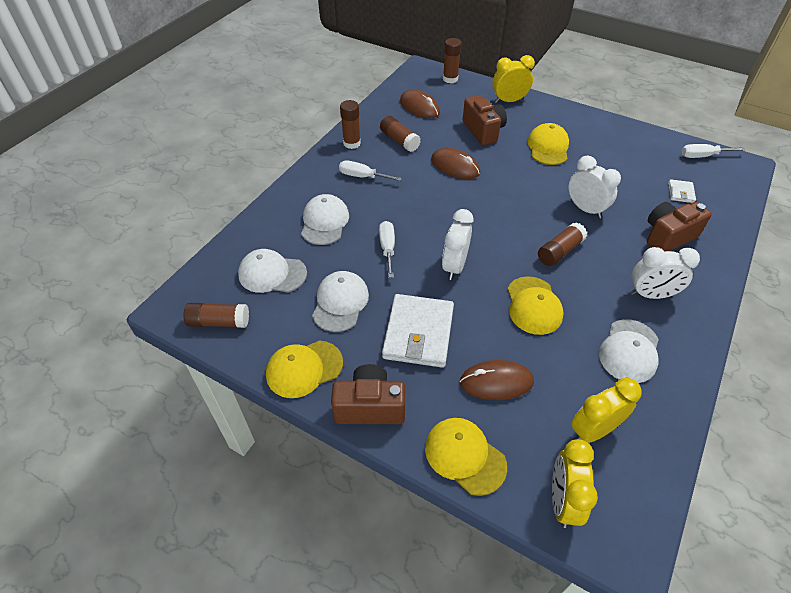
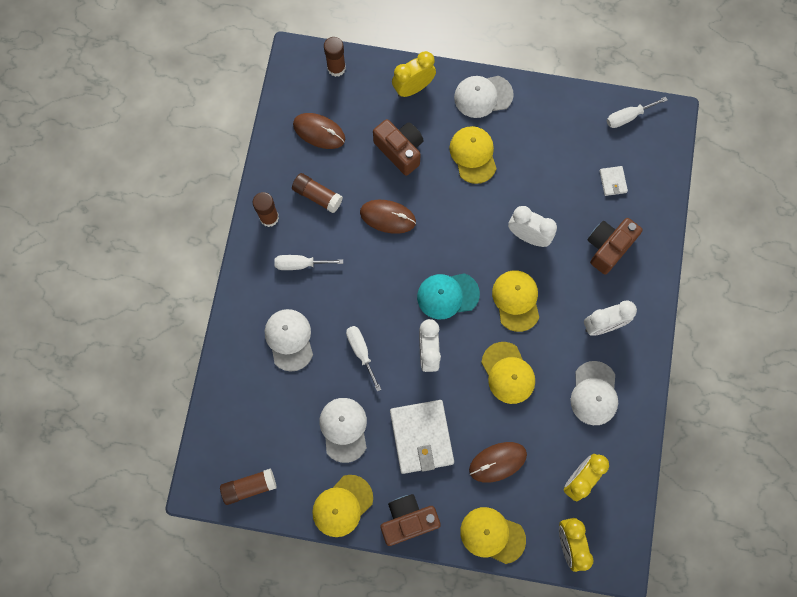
camera: 20 degrees left, 25 degrees up
(272, 274) = (269, 419): white cap -> white cap (483, 96)
(490, 230) = (447, 295): none -> turquoise cap
(560, 251) = (516, 300): brown glue stick -> yellow cap

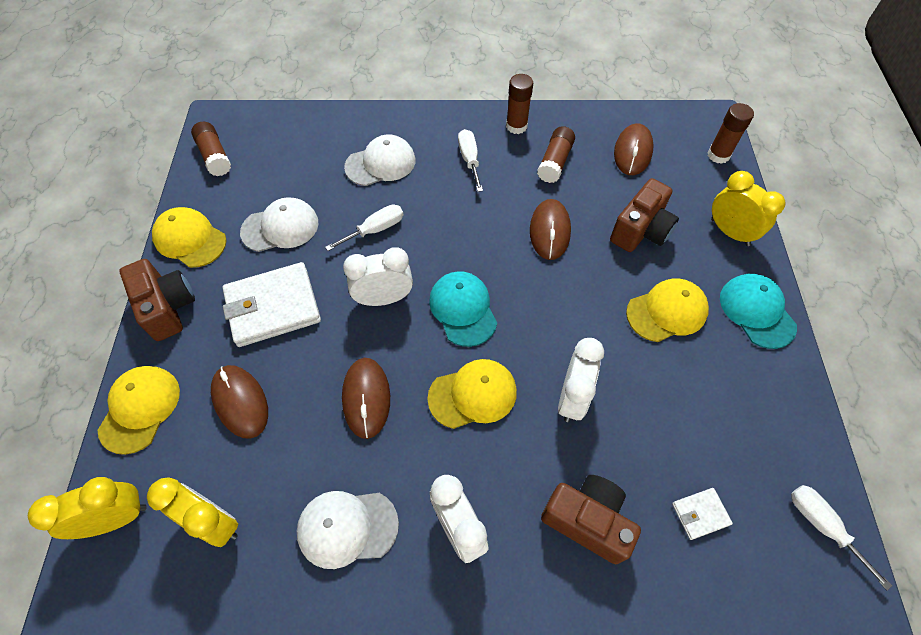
camera: 80 degrees right, 15 degrees down
(483, 96) = (757, 311): white cap -> turquoise cap
(508, 373) = (366, 398): yellow cap -> brown mouse

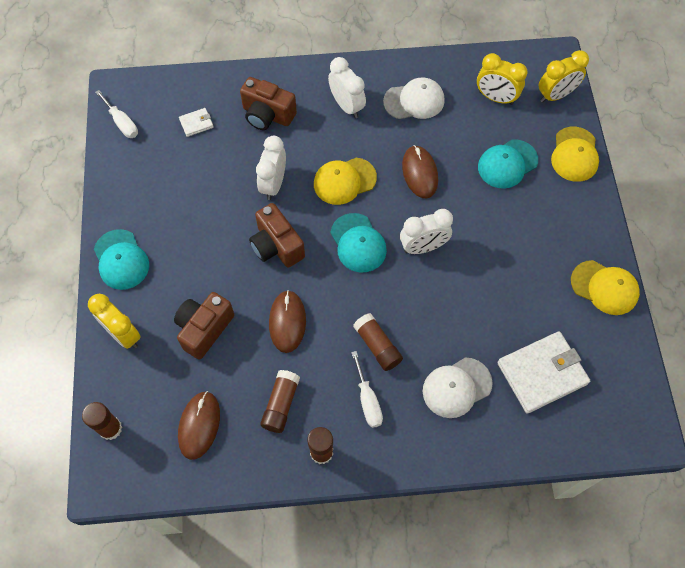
camera: 175 degrees right, 5 degrees up
(168, 308) = (592, 226): brown camera -> brown camera (276, 246)
(215, 156) = (625, 383): brown glue stick -> brown glue stick (377, 346)
(240, 402) = (507, 164): brown mouse -> turquoise cap
(273, 307) = (509, 233): white wallet -> white wallet (542, 373)
(280, 227) = (530, 306): white cap -> none
(375, 230) = (444, 310): white screwdriver -> none
(667, 312) = (194, 254): yellow cap -> none

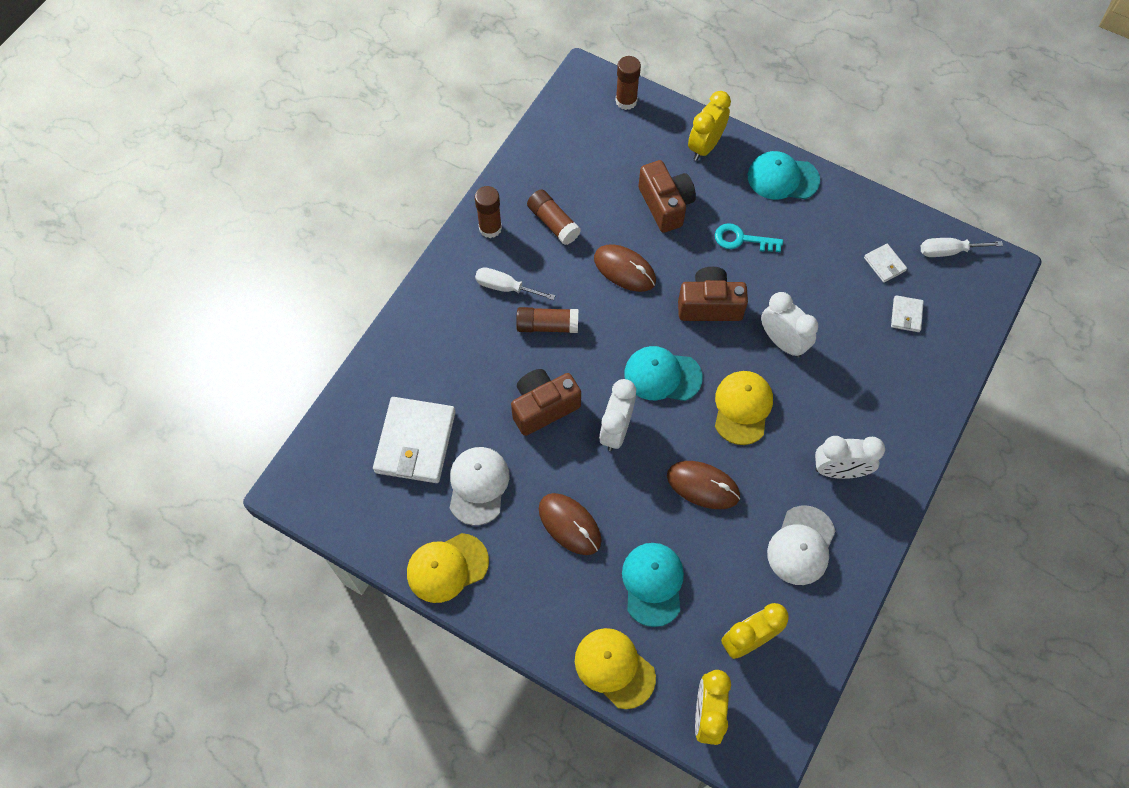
camera: 125 degrees right, 0 degrees up
(123, 334) = (705, 146): yellow clock -> yellow clock turned 45 degrees counterclockwise
(160, 155) = (884, 264): none -> white wallet
(199, 425) = (581, 158): brown mouse -> brown mouse (569, 524)
(201, 256) = (742, 239): none -> turquoise key
(267, 115) = (876, 385): brown camera -> brown camera (543, 407)
(456, 387) = (460, 363): white cap -> white cap (478, 486)

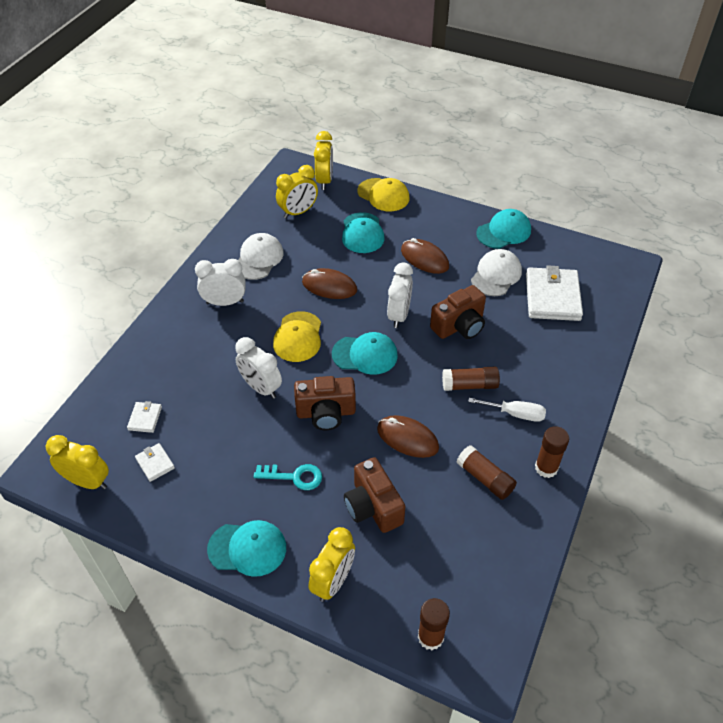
camera: 175 degrees right, 15 degrees down
(447, 567) = (504, 232): yellow cap -> turquoise cap
(478, 486) = (496, 275): white cap -> white cap turned 150 degrees counterclockwise
(948, 251) = (87, 481): white screwdriver -> yellow clock

